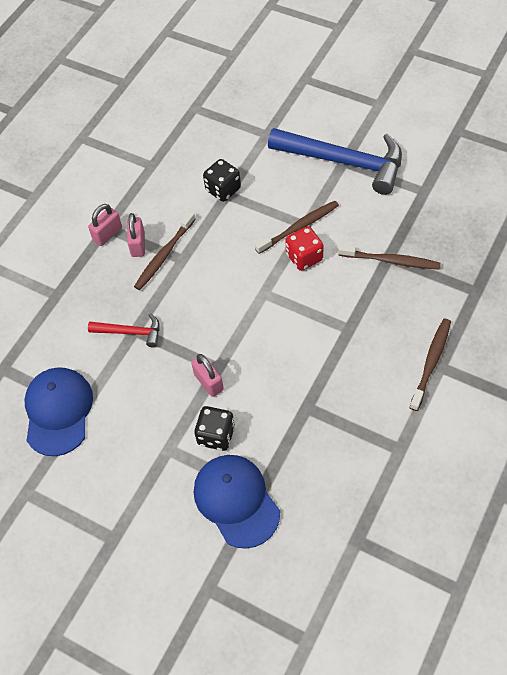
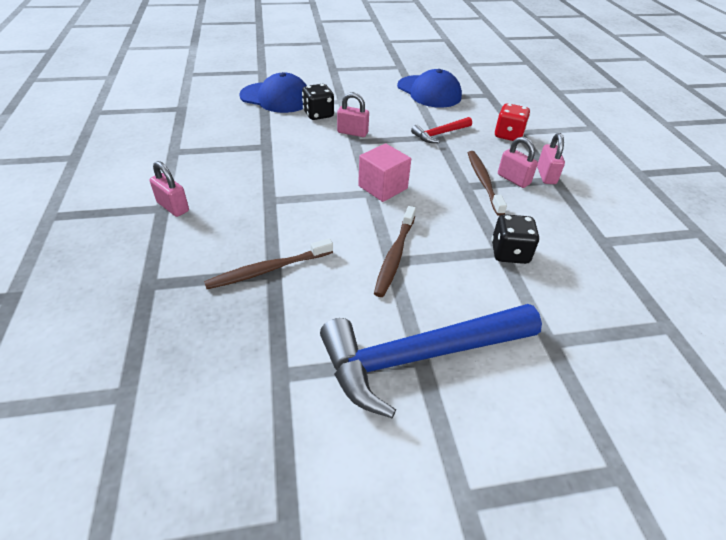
camera: 135 degrees right, 15 degrees down
(249, 293) = (383, 187): none -> pink cube
(304, 257) = (362, 232): red dice -> red dice (508, 135)
(431, 362) = (173, 207): brown toothbrush -> pink padlock

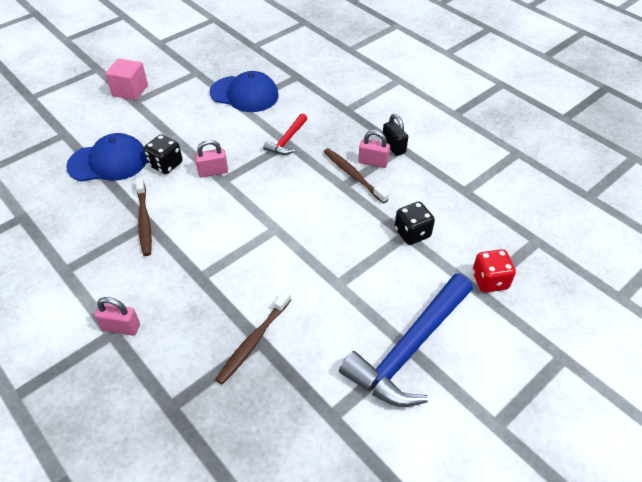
camera: 30 degrees left, 5 degrees up
(383, 187) = (281, 218): pink cube -> pink cube (130, 90)
(395, 256) = (336, 278): brown toothbrush -> brown toothbrush (144, 221)
(508, 135) = (341, 117): red dice -> red dice (489, 280)
(546, 175) = (393, 147): pink padlock -> black padlock

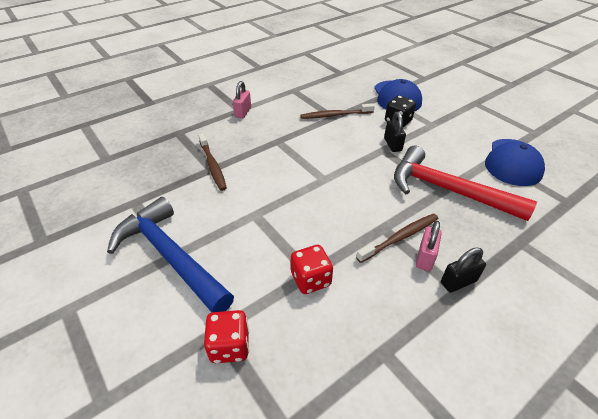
camera: 95 degrees right, 5 degrees down
(130, 90) = (489, 100): pink cube -> none
(213, 172) = (392, 144): pink padlock -> black padlock
(253, 341) = (212, 165): brown toothbrush -> brown toothbrush turned 150 degrees counterclockwise
(287, 140) = (447, 190): red hammer -> red hammer, size x2.06
(412, 233) = (311, 279): black dice -> red dice

